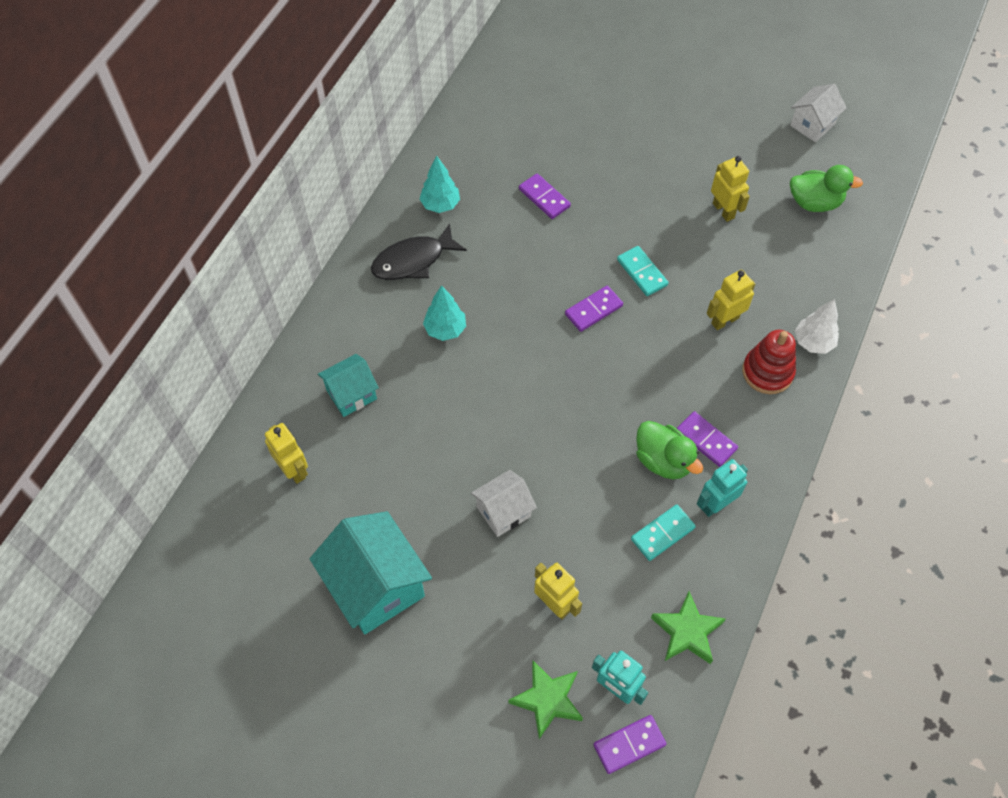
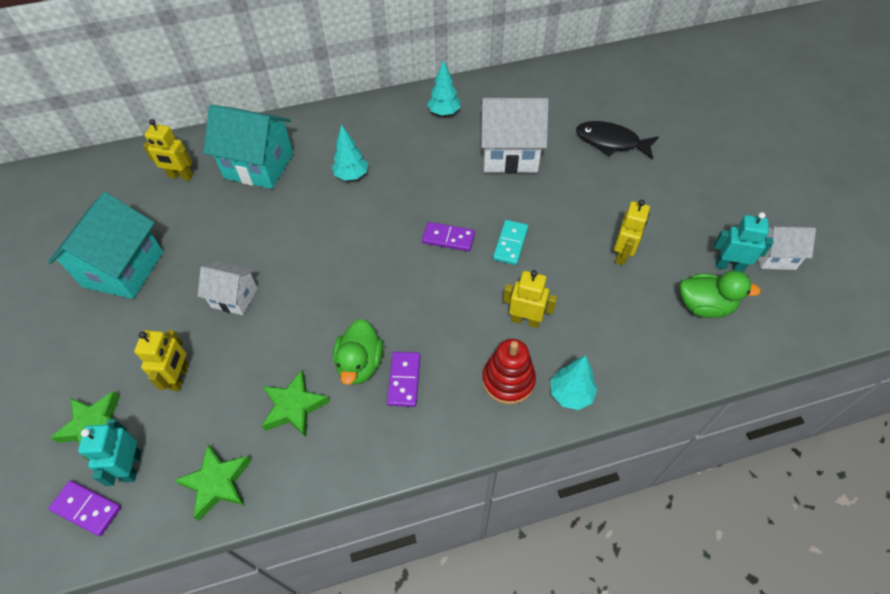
camera: 50 degrees right, 5 degrees down
(293, 470) = (180, 176): yellow robot -> yellow robot turned 90 degrees clockwise
(351, 394) = (259, 166): turquoise house -> turquoise house, size x1.75
(413, 260) = (388, 128): black fish -> black fish (611, 142)
(544, 198) = (509, 154): purple domino -> white house
(662, 534) = (294, 407): turquoise domino -> green star
(716, 504) = (351, 426): turquoise robot -> turquoise robot (729, 266)
(813, 342) = (570, 394): white tree -> turquoise tree
(814, 202) = (704, 306): green duck -> green duck turned 45 degrees counterclockwise

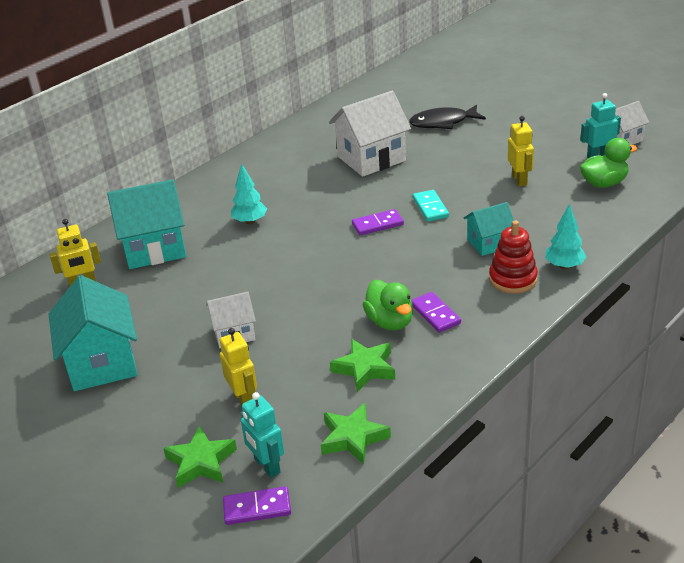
camera: 30 degrees left, 20 degrees down
(444, 113) = (287, 154): turquoise tree -> none
(525, 320) = (489, 243): yellow robot -> turquoise house

